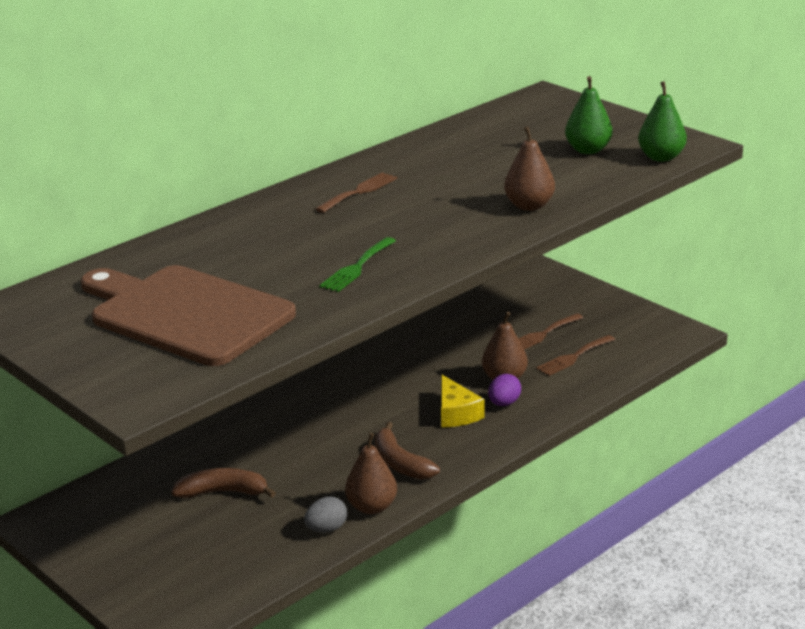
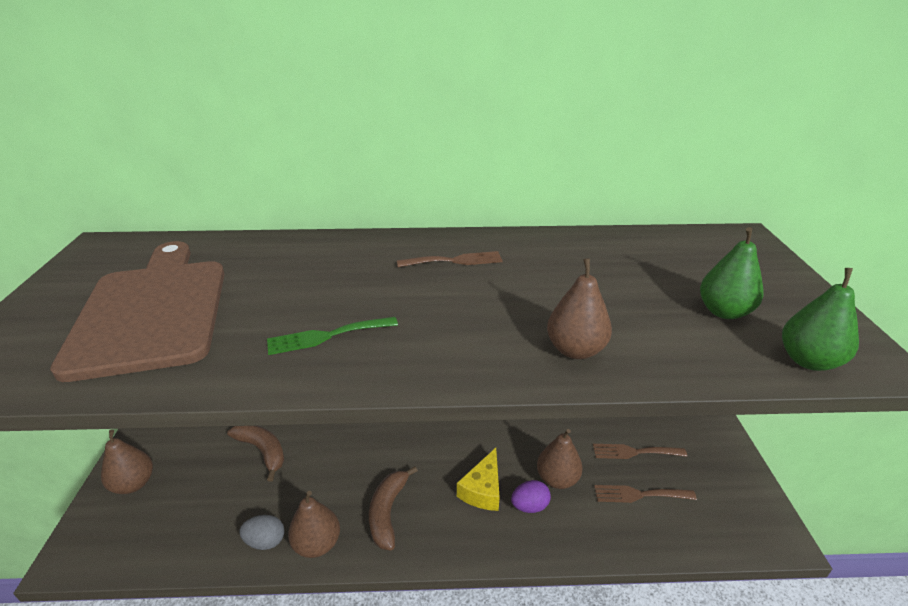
camera: 40 degrees right, 5 degrees up
(135, 573) = (134, 484): none -> brown pear

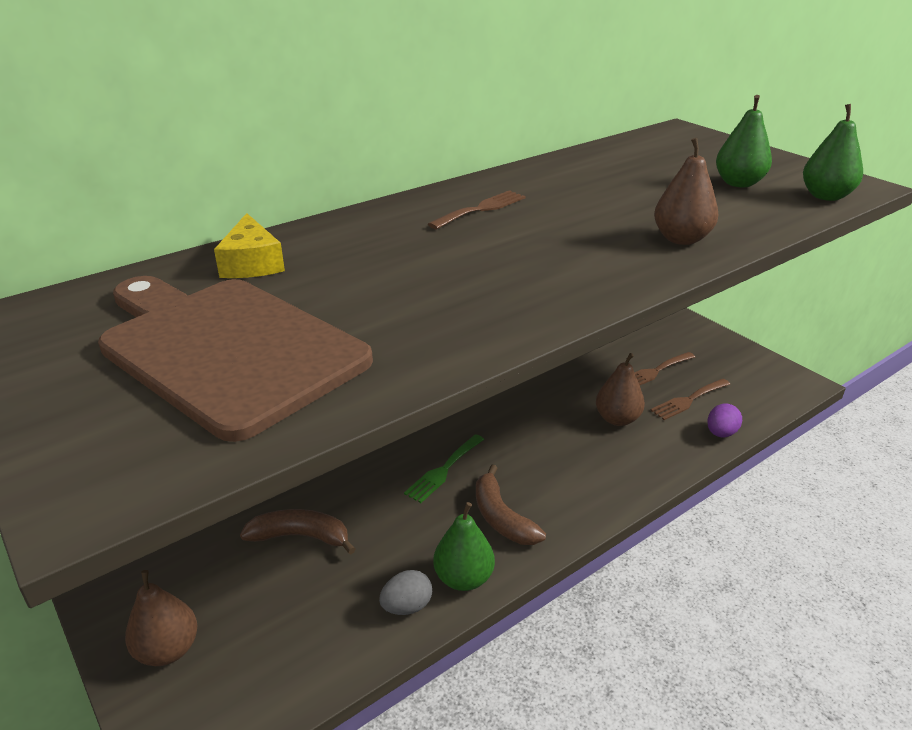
camera: 35 degrees left, 0 degrees up
(317, 544) = (463, 578): brown pear -> green pear
(327, 336) = (466, 300): green fork -> green fork (443, 470)
(483, 489) = (566, 457): yellow cheese -> yellow cheese (252, 263)
(529, 506) = (617, 449): purple egg -> purple egg (721, 433)

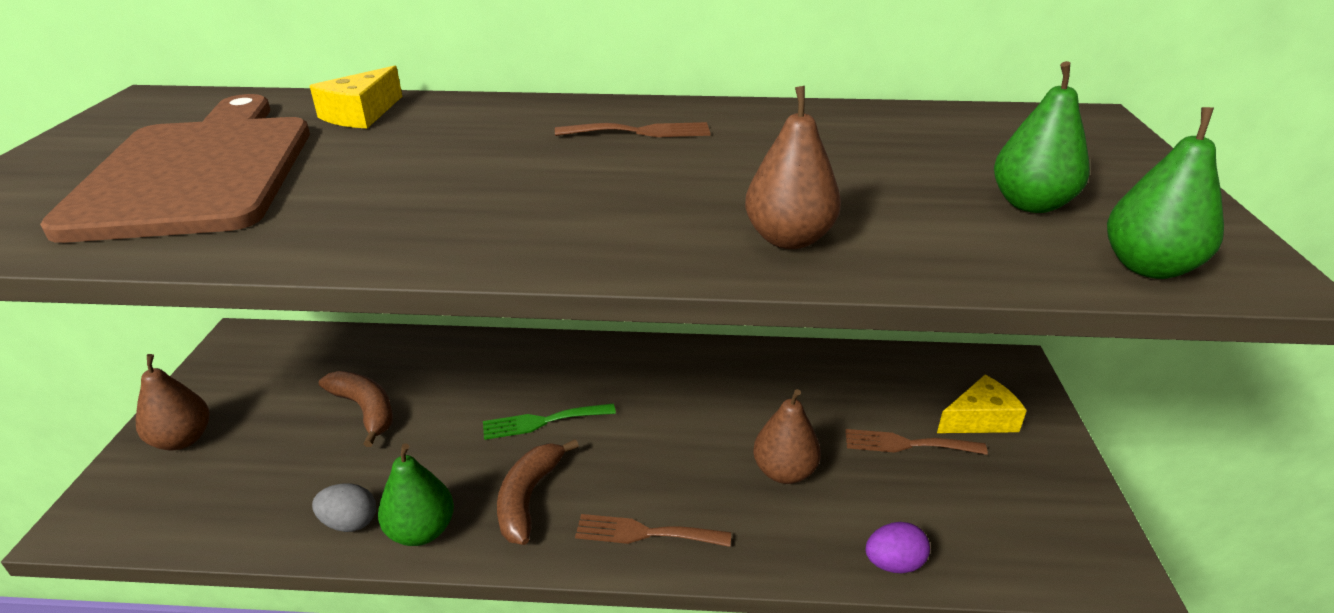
camera: 40 degrees right, 0 degrees up
(669, 341) = (980, 419): none -> yellow cheese
(688, 400) = (905, 500): brown fork -> brown fork (645, 533)

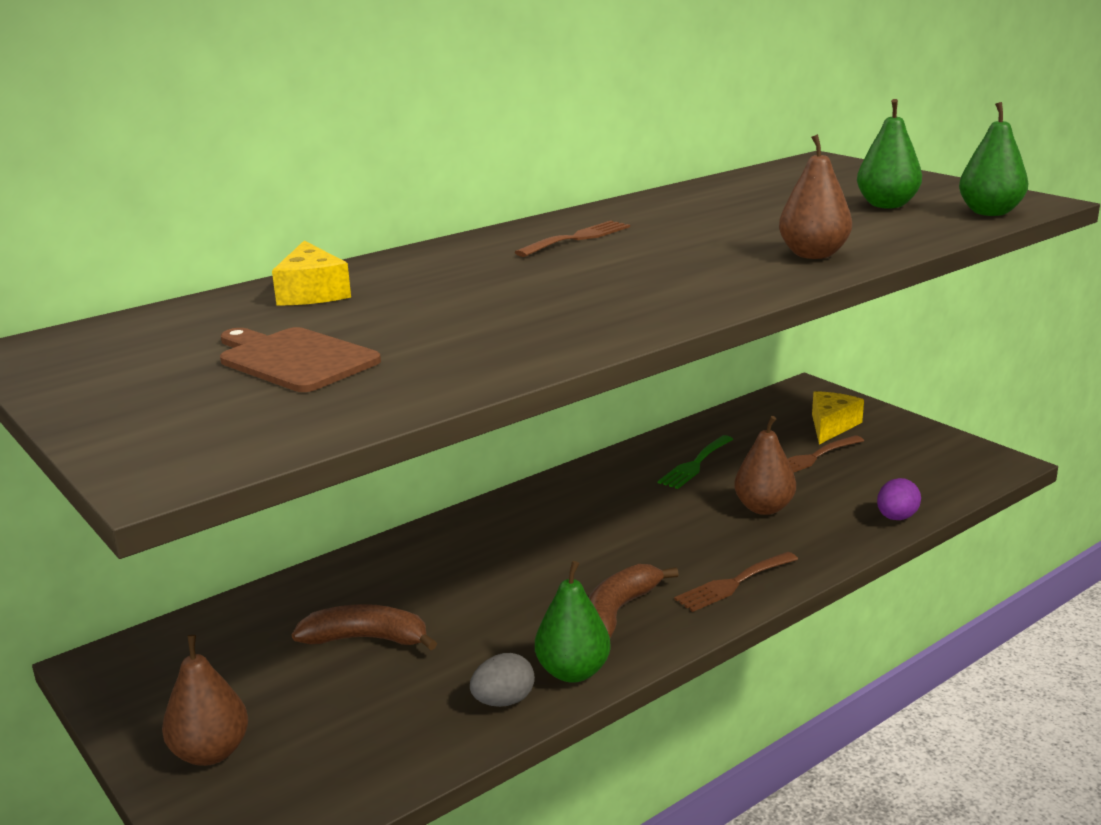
camera: 40 degrees left, 10 degrees down
(199, 171) = (294, 359): brown cutting board -> brown cutting board, size x0.53
(528, 498) = (618, 611): brown banana -> brown banana turned 60 degrees clockwise
(543, 421) = (543, 567): green fork -> green fork (695, 464)

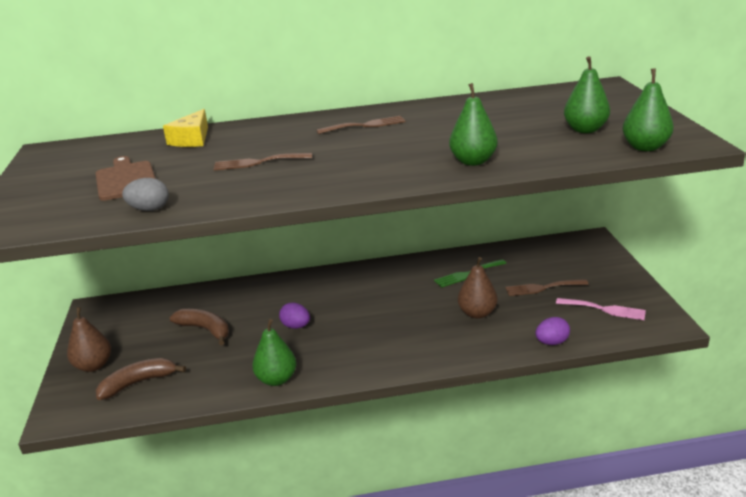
camera: 30 degrees right, 5 degrees up
(503, 701) = (230, 384): grey egg -> grey egg (149, 209)
(518, 593) = (296, 326): none -> purple egg
(618, 611) = (333, 352): brown banana -> brown banana (138, 383)
(733, 583) = (409, 355): brown fork -> brown fork (258, 162)
(813, 255) = (473, 161): brown pear -> green pear
(831, 426) = (580, 269): yellow cheese -> none
(913, 464) = (604, 309): none -> pink fork

